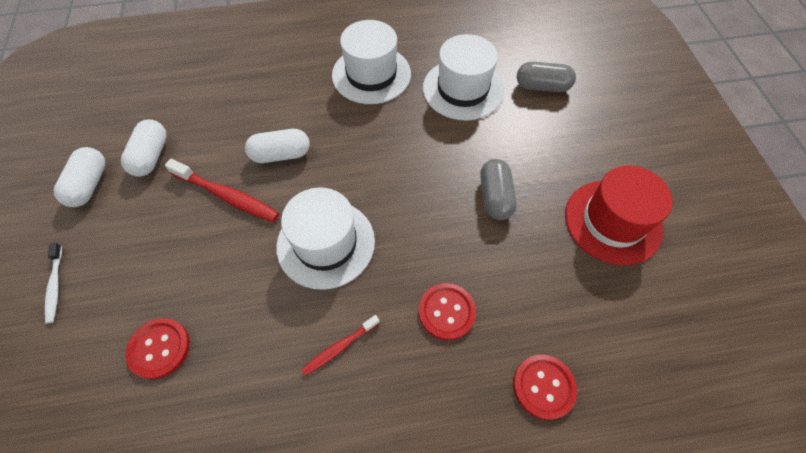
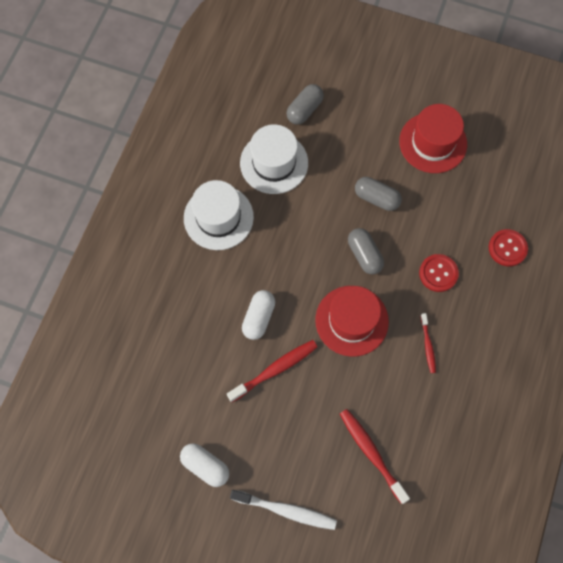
camera: 60 degrees left, 10 degrees up
(55, 286) = (286, 510): white toothbrush -> white toothbrush, size x1.69
(151, 156) = (204, 412): white capsule -> none
(159, 348) = (371, 453): red button -> red toothbrush
(326, 243) = (351, 320): white hat -> red hat
(416, 218) = (364, 255): none -> grey capsule

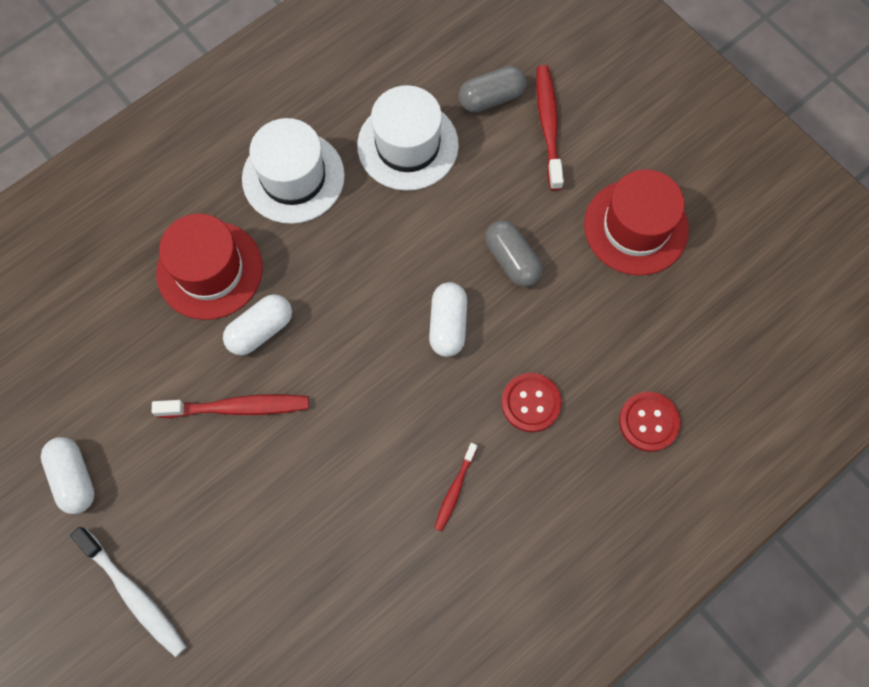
camera: 30 degrees right, 0 degrees up
(351, 320) = (376, 400): red hat -> red hat (210, 270)
(364, 255) = (448, 325): grey capsule -> white capsule
(371, 453) = (289, 587): red toothbrush -> red toothbrush (548, 126)

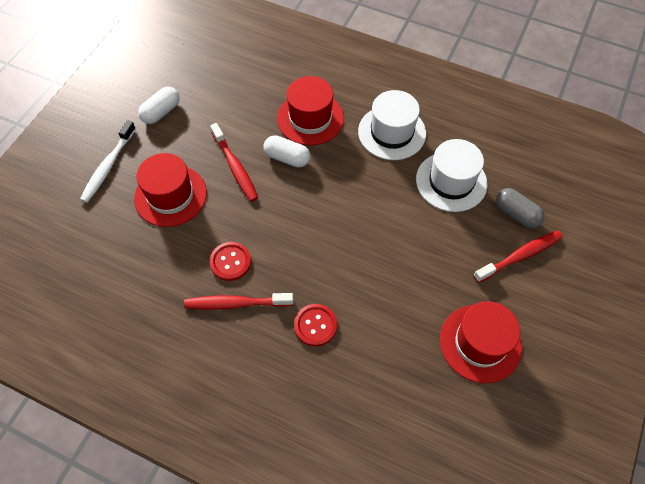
camera: 65 degrees right, 10 degrees down
(238, 517) = (170, 195): none -> red hat
(448, 325) = (343, 254): white capsule -> none
(455, 490) = (236, 303): red toothbrush -> red toothbrush, size x1.69
(512, 260) = (409, 273): grey capsule -> none
(648, 422) = (339, 409): red button -> red button (230, 262)

